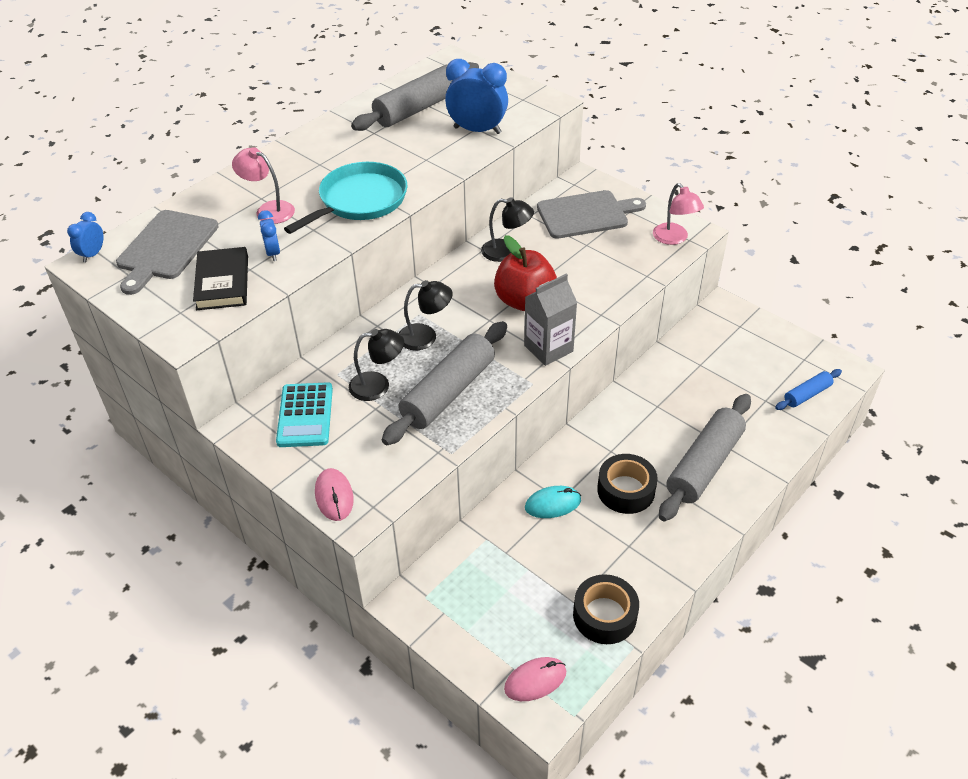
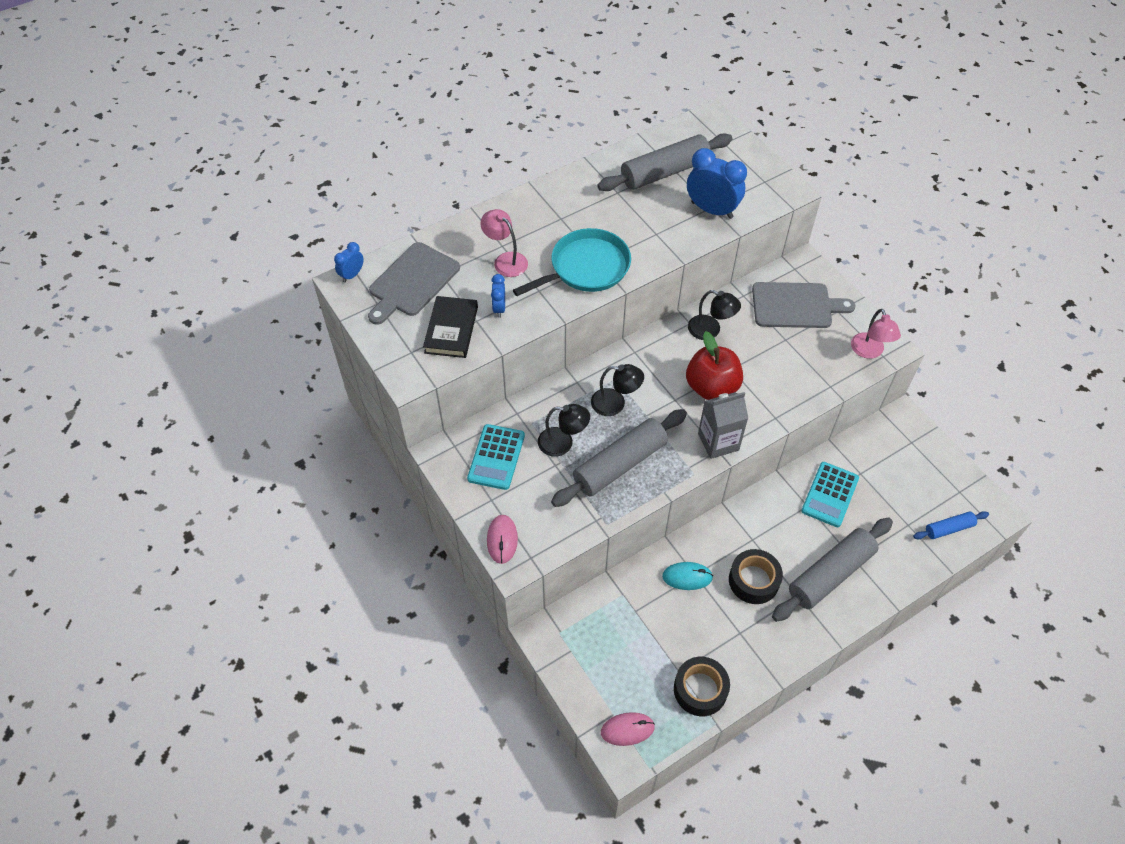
camera: 15 degrees right, 10 degrees up
(676, 391) = (829, 494): none -> turquoise calculator

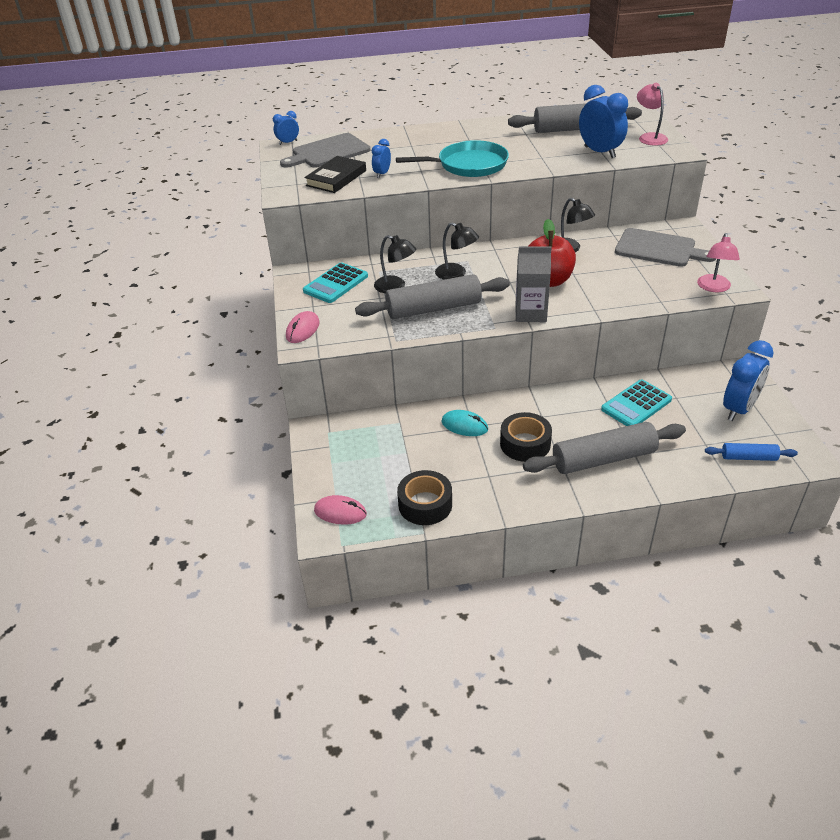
camera: 25 degrees right, 15 degrees down
(505, 260) = (408, 152): pink lamp -> pink lamp (649, 137)
(919, 470) = (738, 409): none -> blue clock

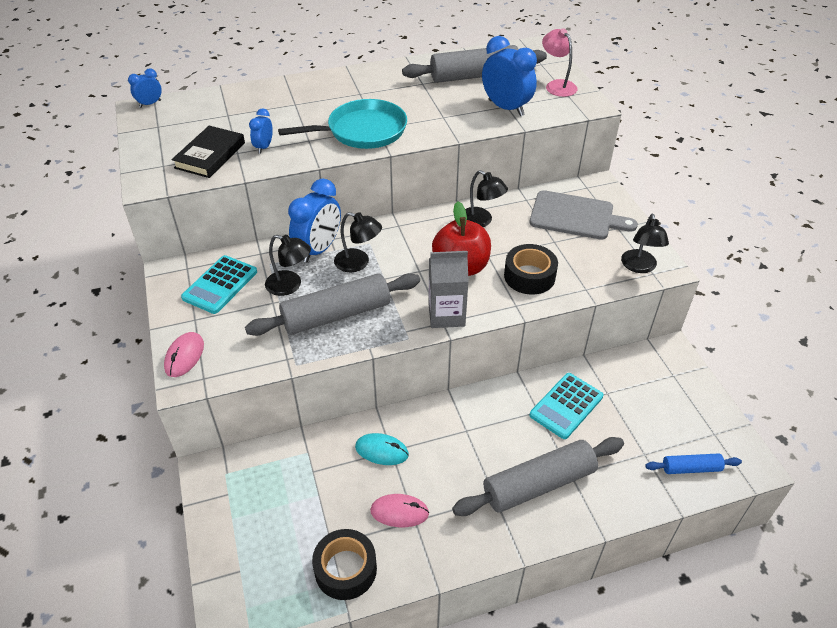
camera: 10 degrees left, 5 degrees up
(328, 152) = (198, 117): grey cutting board -> none
(340, 512) = (247, 591): pink mouse -> pink mouse (399, 512)
(525, 444) = (451, 471): black tape -> black tape (529, 276)
(713, 288) = (639, 267): pink lamp -> black lamp
(738, 409) = (673, 403): blue clock -> blue clock (319, 249)

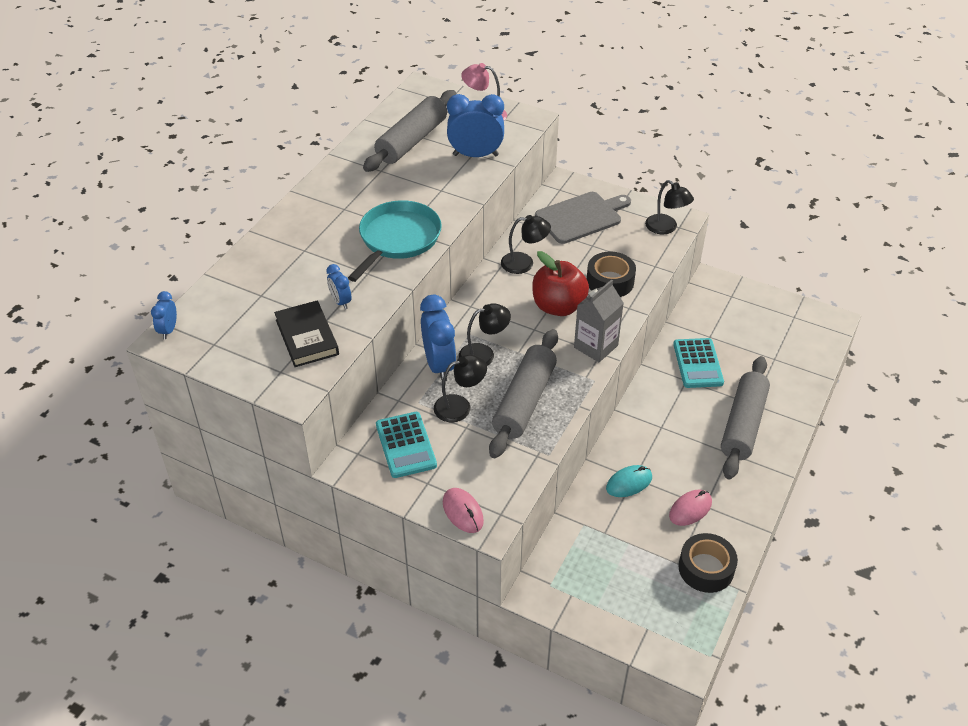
camera: 45 degrees left, 0 degrees up
(691, 468) = (806, 348): blue rolling pin -> none

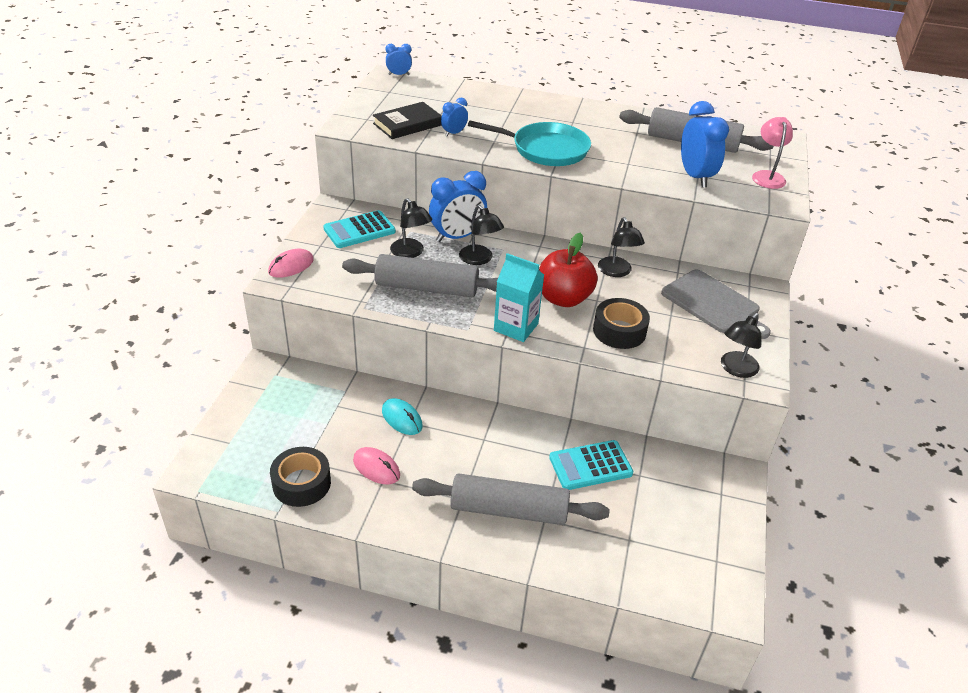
camera: 75 degrees right, 5 degrees down
(596, 346) = (516, 327): grey carton -> turquoise carton

